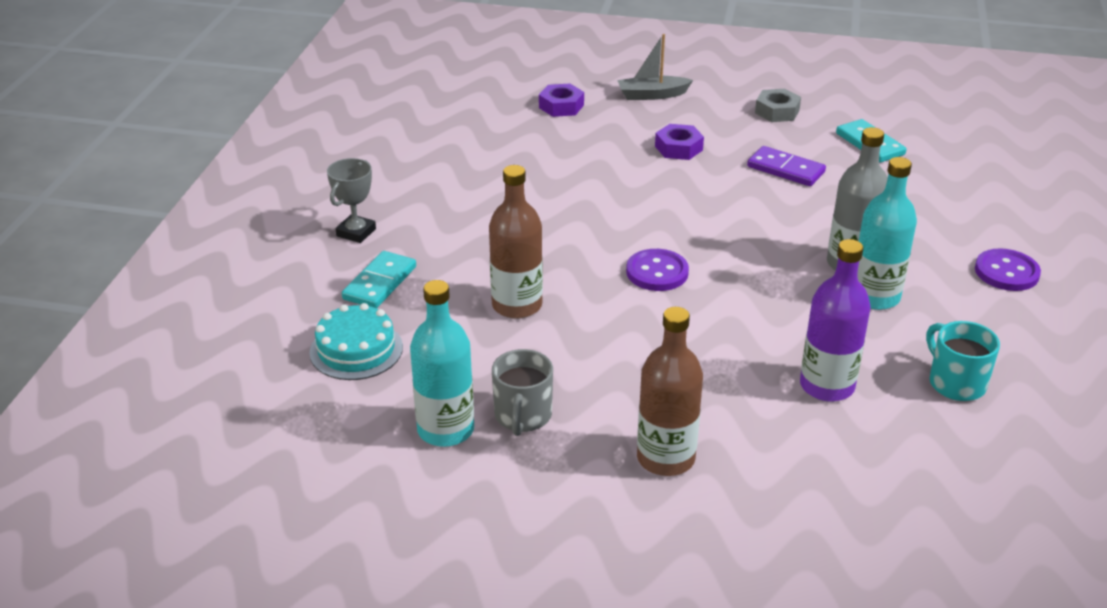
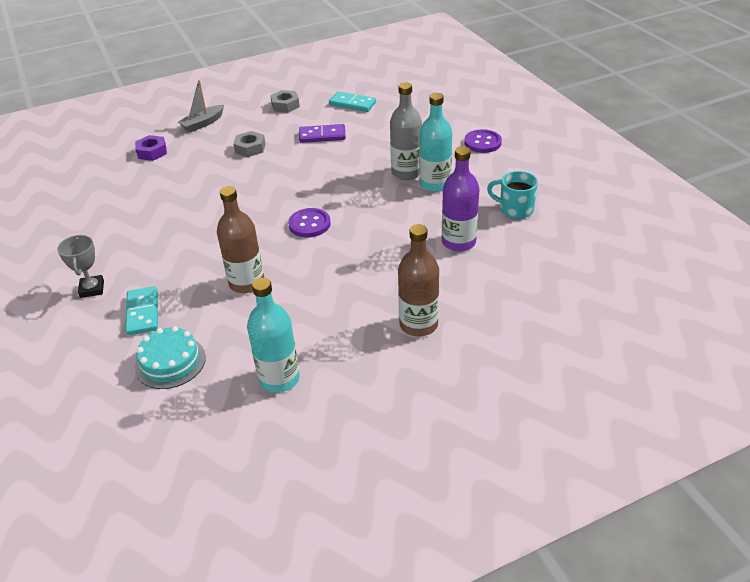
camera: 35 degrees left, 5 degrees up
(523, 416) = (317, 345): grey mug -> none
(678, 148) = (250, 148): purple nut -> grey nut

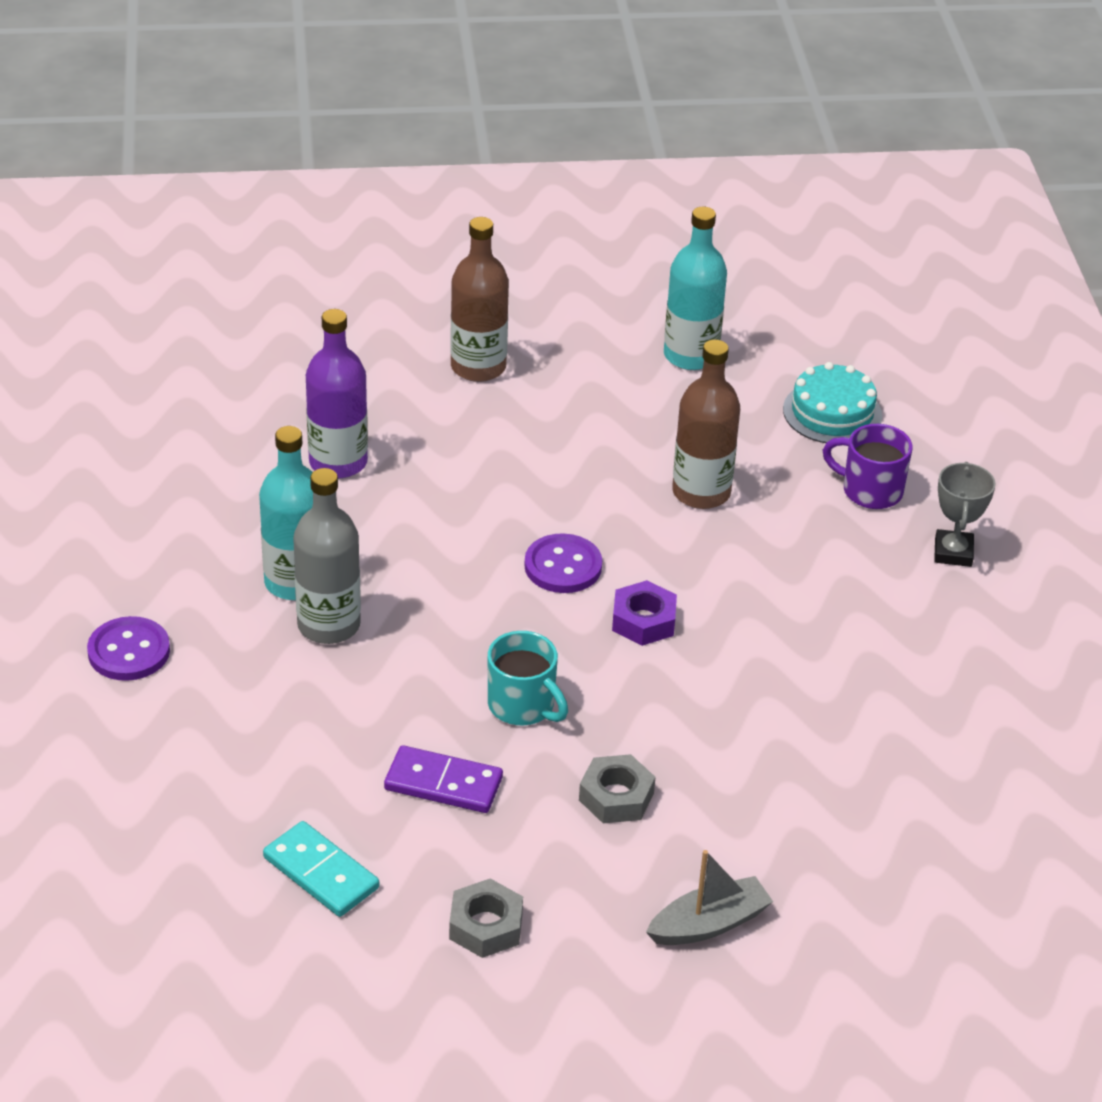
camera: 165 degrees left, 0 degrees up
(142, 313) = (870, 491): turquoise domino -> purple mug
(152, 152) = (841, 858): purple nut -> purple nut (643, 621)
(514, 209) = (202, 490): turquoise mug -> turquoise mug (523, 706)

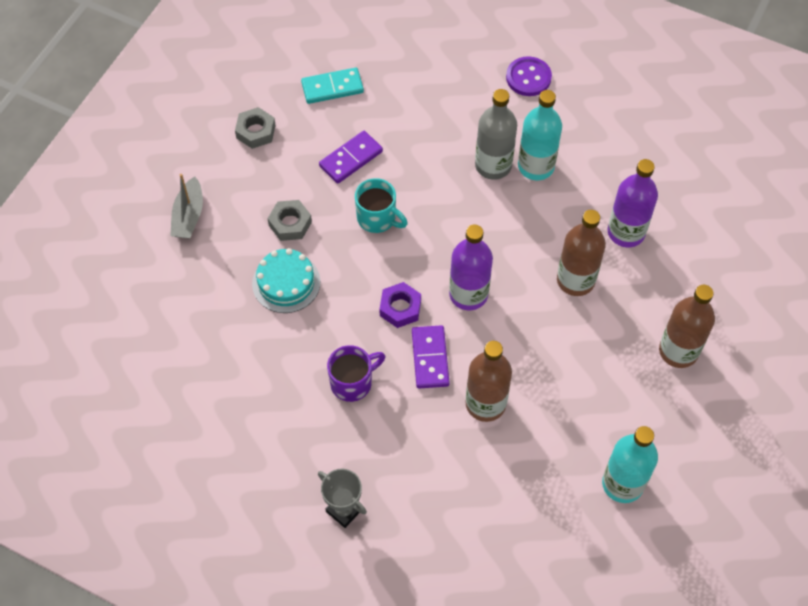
camera: 125 degrees right, 20 degrees up
(453, 480) = (575, 280): none -> brown bottle
(523, 706) = (377, 218): turquoise mug -> turquoise mug turned 135 degrees counterclockwise
(563, 566) = (468, 294): purple button -> purple bottle
(688, 563) = (430, 358): none -> purple domino
(832, 412) = (514, 533): turquoise cake -> turquoise cake (286, 282)
(870, 491) = (427, 502): purple mug -> purple mug (352, 382)

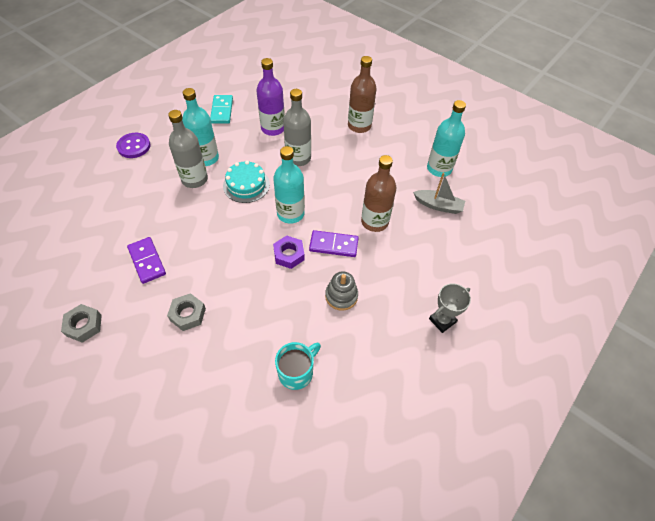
camera: 80 degrees left, 5 degrees down
(189, 216) = (145, 396): grey boat -> grey boat (438, 205)
(286, 282) = (242, 327): turquoise cake -> turquoise cake (246, 185)
(332, 88) = (72, 261): turquoise domino -> turquoise domino (222, 111)
(352, 382) = (341, 296): purple mug -> grey stacking toy
(377, 218) = (208, 254): turquoise mug -> turquoise mug (296, 372)
(468, 294) = (290, 213): purple bottle -> turquoise bottle
(575, 280) = (298, 158): brown bottle -> grey bottle

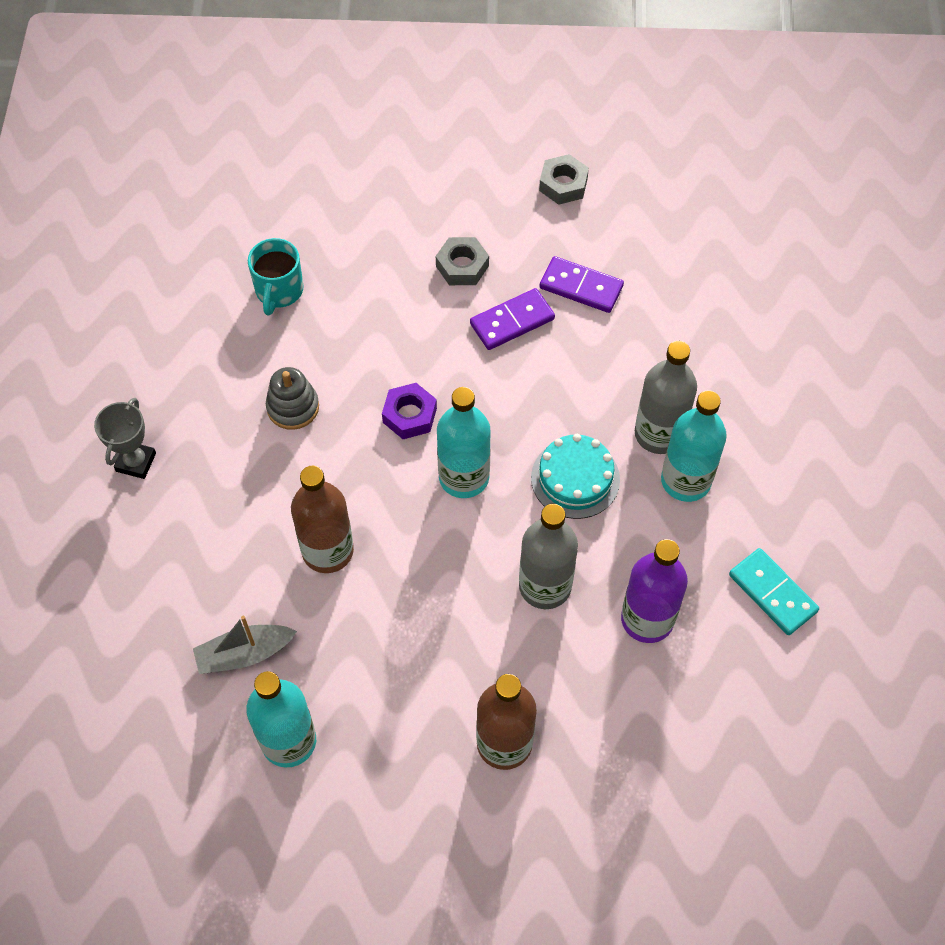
camera: 145 degrees right, 5 degrees up
(134, 146) = (814, 422): purple button -> none
(333, 245) = (359, 471): purple domino -> purple domino (512, 321)

